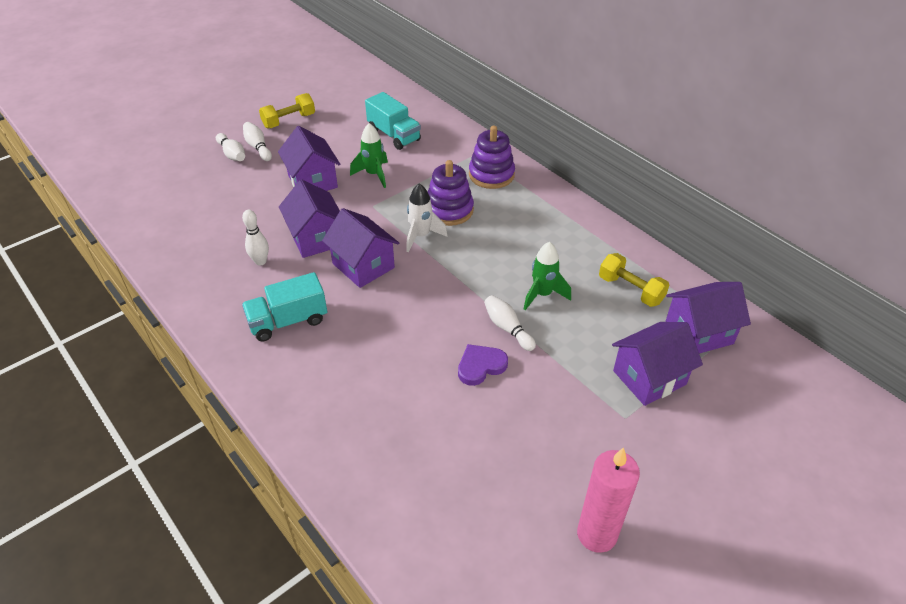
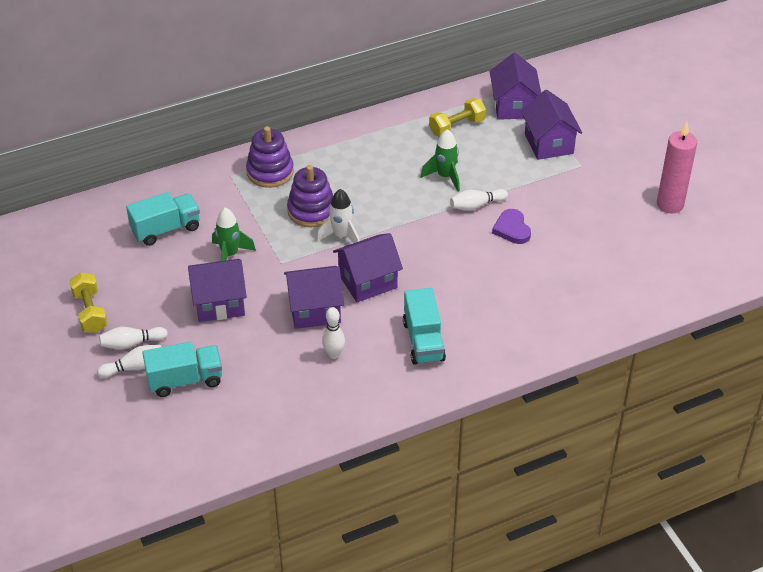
camera: 75 degrees left, 0 degrees up
(220, 182) = (185, 380): none -> turquoise truck

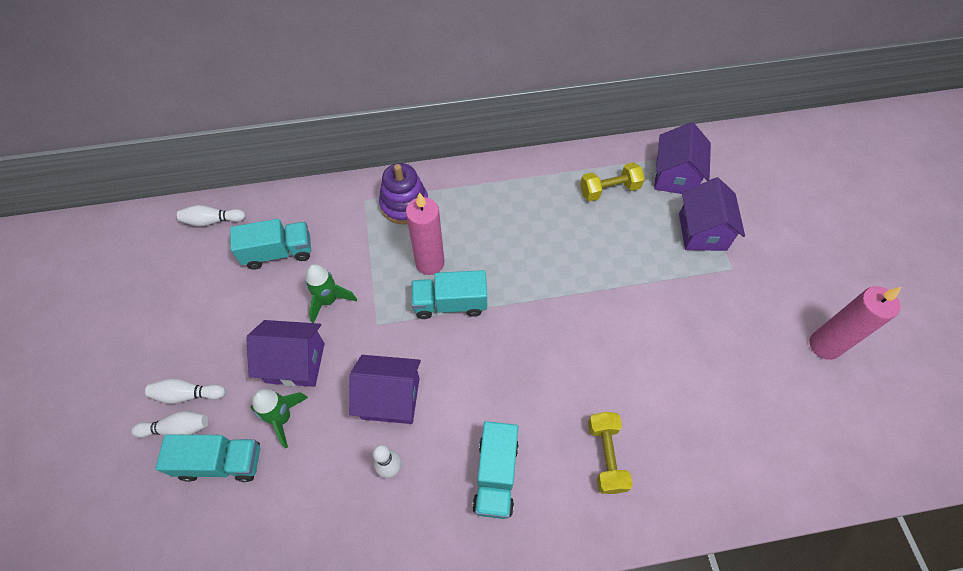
camera: 15 degrees right, 15 degrees up
(90, 312) = (164, 341): yellow dumbbell -> yellow dumbbell (606, 456)
(311, 211) = (430, 263): purple stacking toy -> pink candle
(341, 236) = (450, 303): white rocket -> turquoise truck
(367, 281) = (459, 372): purple house -> none
(445, 177) = (580, 250): green rocket -> green rocket (282, 418)
(476, 205) = (604, 296): white bowling pin -> white bowling pin (212, 221)
(512, 229) = (636, 337): purple heart -> none

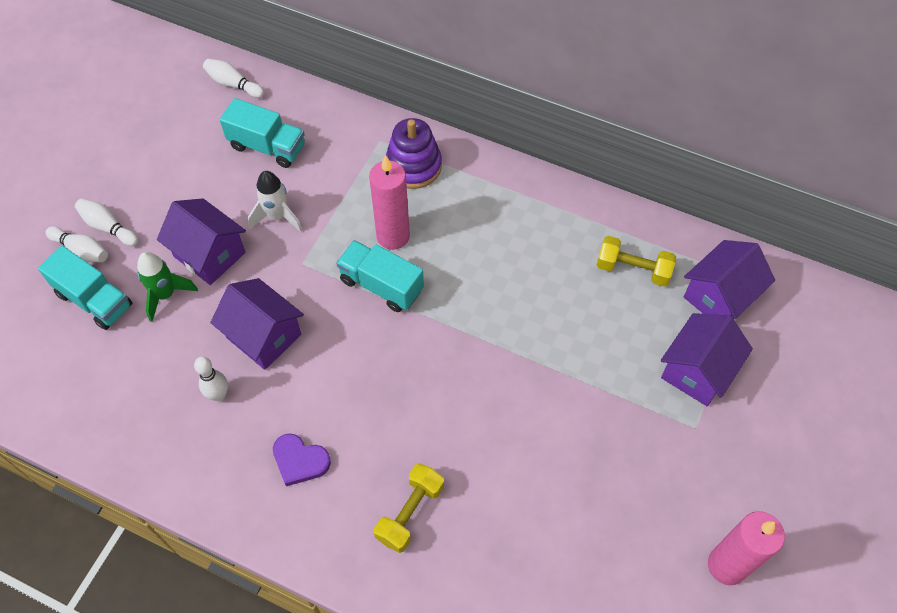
camera: 35 degrees right, 0 degrees up
(329, 300) = (277, 217): green rocket -> white rocket
(495, 475) = (300, 461): turquoise truck -> purple heart

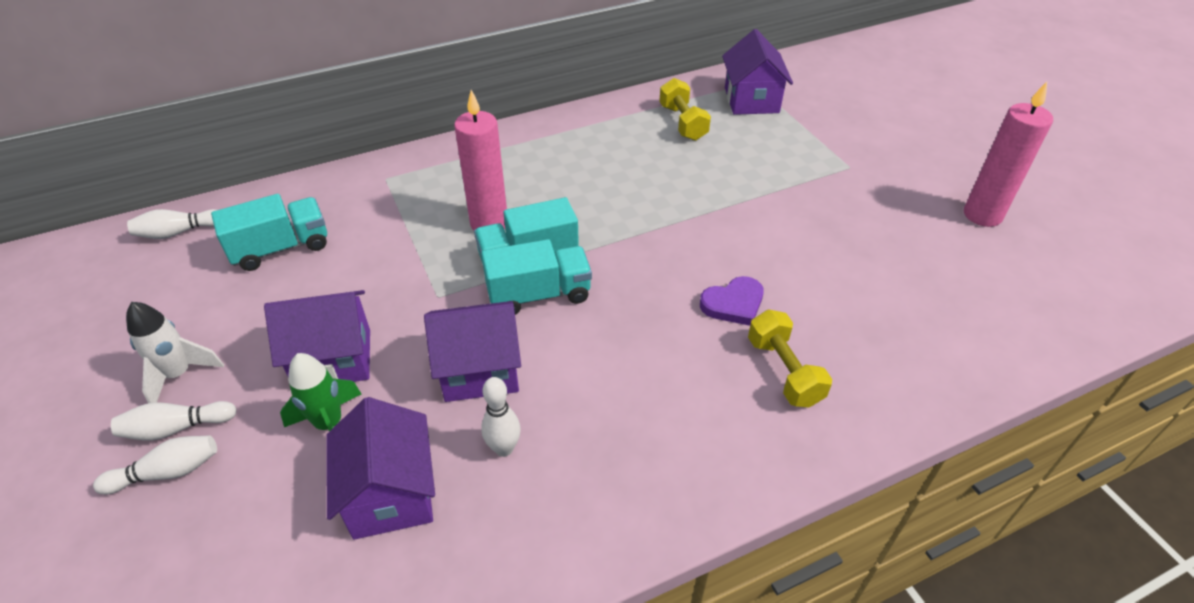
camera: 50 degrees left, 15 degrees down
(94, 300) = (246, 498): turquoise truck -> turquoise truck (539, 295)
(277, 217) = (364, 284): white rocket -> white rocket (179, 375)
(300, 461) = (651, 423): purple heart -> purple heart (733, 304)
(413, 166) = (439, 174): purple stacking toy -> none
(633, 269) = (683, 123): yellow dumbbell -> yellow dumbbell turned 75 degrees counterclockwise
(697, 371) = (802, 141): purple house -> purple house (391, 494)

